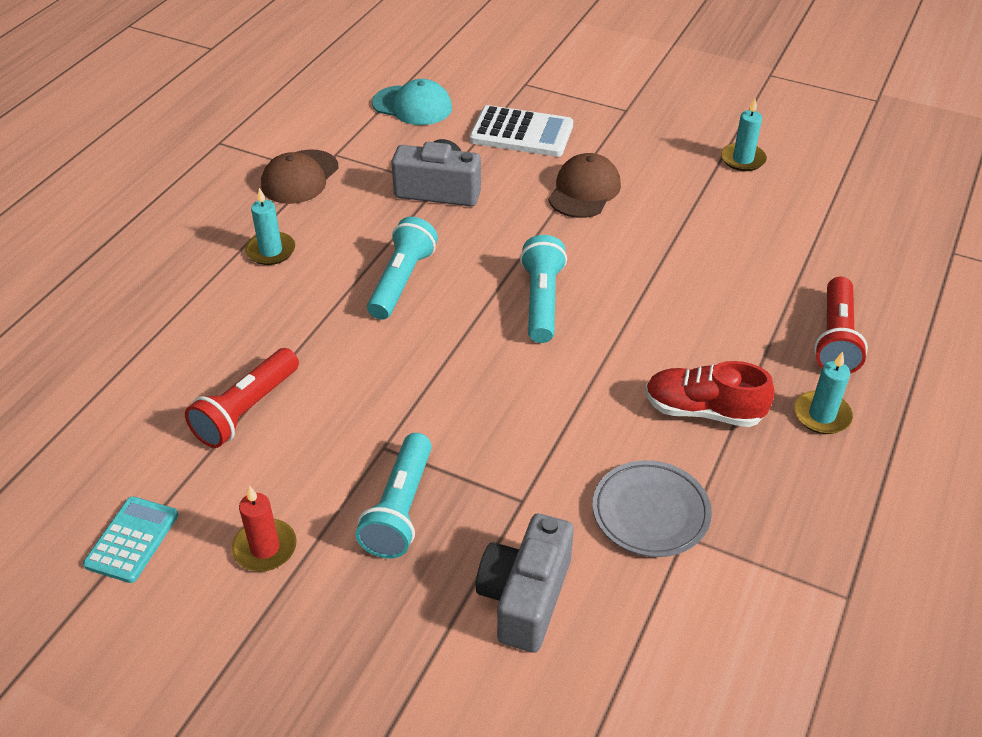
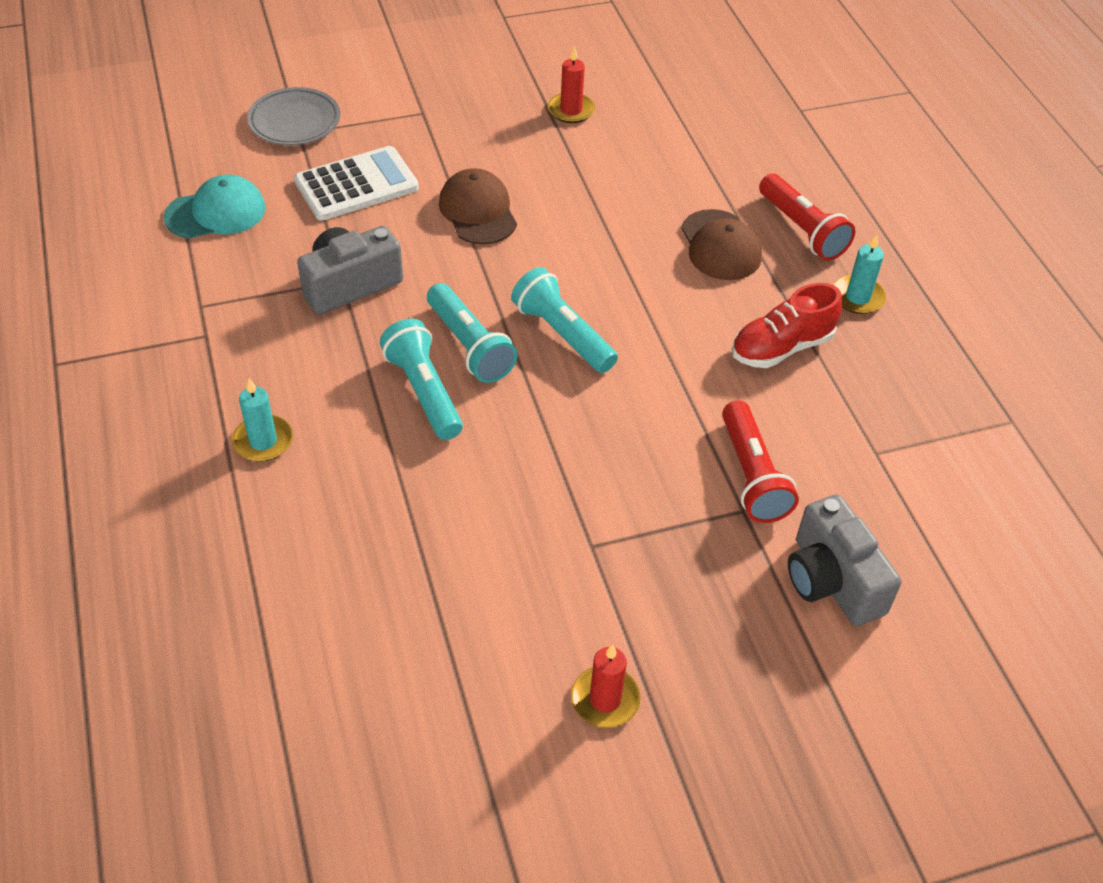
camera: 45 degrees left, 5 degrees up
(132, 540) = (488, 784): turquoise calculator -> none
(246, 410) = (437, 600): red flashlight -> red flashlight (752, 475)
(300, 177) = (195, 350): brown cap -> brown cap (720, 246)
(400, 509) = (666, 585): turquoise flashlight -> turquoise flashlight (469, 346)
(650, 512) = (836, 452): grey plate -> grey plate (294, 121)
(743, 159) = (571, 110): turquoise candle -> red candle

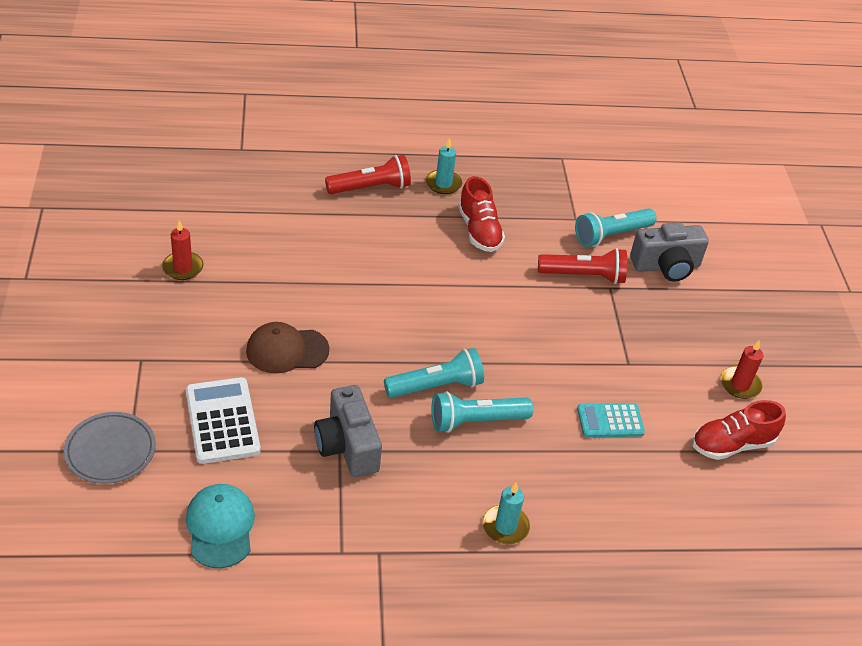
camera: 80 degrees left, 5 degrees down
(470, 533) = (610, 421): none -> turquoise calculator
(473, 691) = (732, 445): none -> red shoe
(562, 334) = (438, 333): turquoise flashlight -> turquoise flashlight (611, 235)
(720, 246) = (373, 230): brown cap -> none

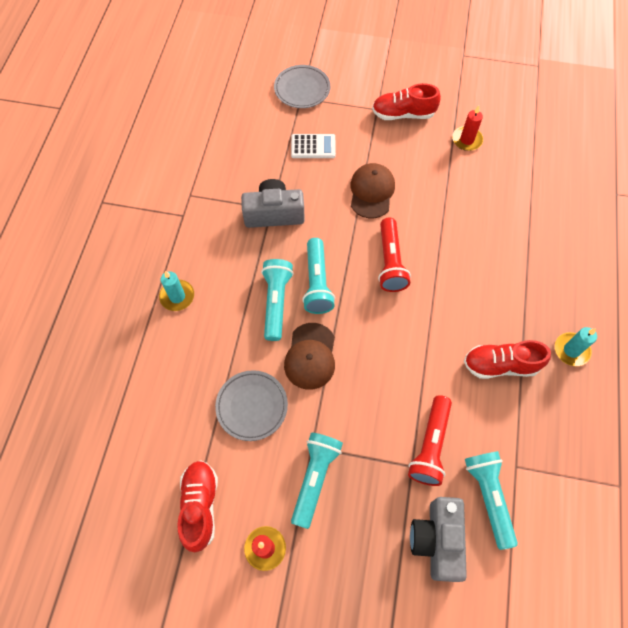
camera: 110 degrees right, 20 degrees up
(146, 331) = (403, 114): none -> red shoe
(220, 527) = (229, 136): turquoise cap -> none
(222, 421) = (313, 147): white calculator -> white calculator, size x0.66
(370, 188) = (564, 285): red flashlight -> red flashlight (390, 262)
(531, 379) = (310, 356): none -> brown cap
(610, 421) = (252, 406): turquoise calculator -> grey plate
(657, 357) = (314, 478): none -> turquoise flashlight

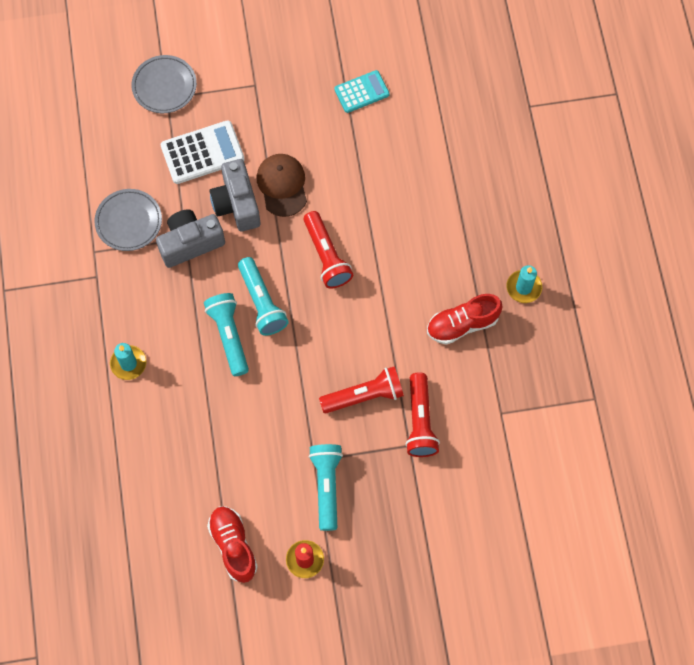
camera: 20 degrees left, 5 degrees up
(252, 406) = (245, 443): grey plate -> grey plate (129, 221)
(310, 356) = (282, 377): brown cap -> none
(313, 147) = (202, 153): white calculator -> white calculator, size x1.51
(382, 400) = (364, 396): none -> red flashlight
(403, 114) = (285, 82): red shoe -> none
(436, 540) = (450, 500): grey camera -> grey camera (236, 204)
(467, 140) = (361, 92): red candle -> turquoise calculator
(488, 497) = (484, 448): turquoise flashlight -> none

